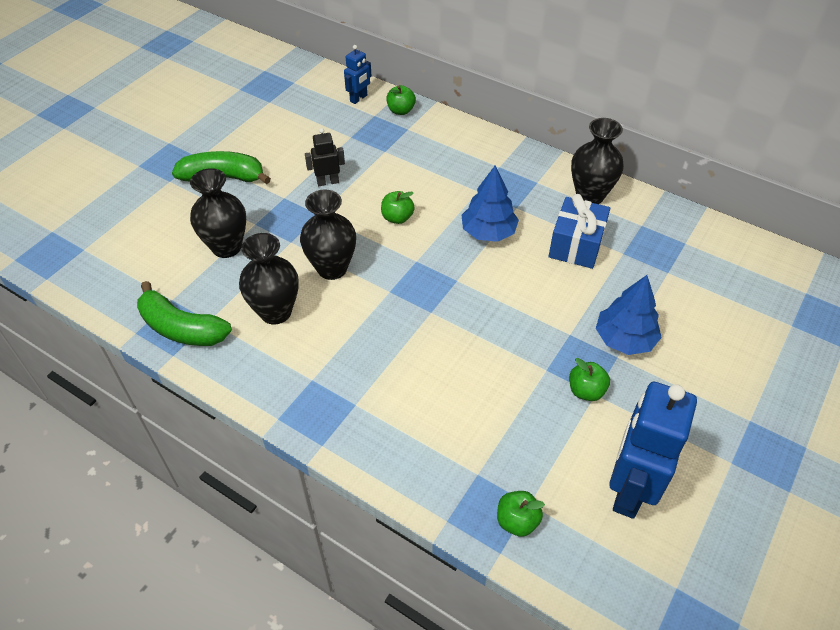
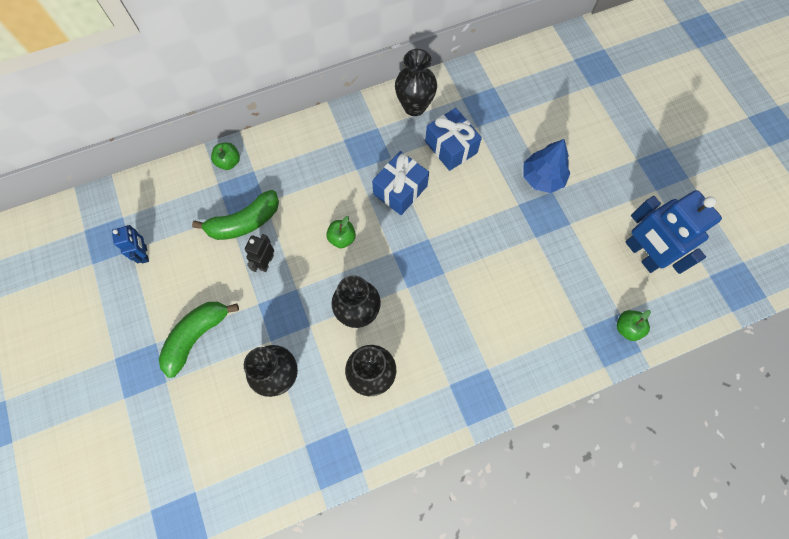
camera: 55 degrees left, 20 degrees up
(182, 328) = (340, 452): green banana -> green banana (244, 222)
(359, 98) = (187, 182): blue robot -> blue robot (144, 254)
(488, 232) = (400, 190): blue tree -> blue gift
(586, 391) = (565, 227): green apple -> none

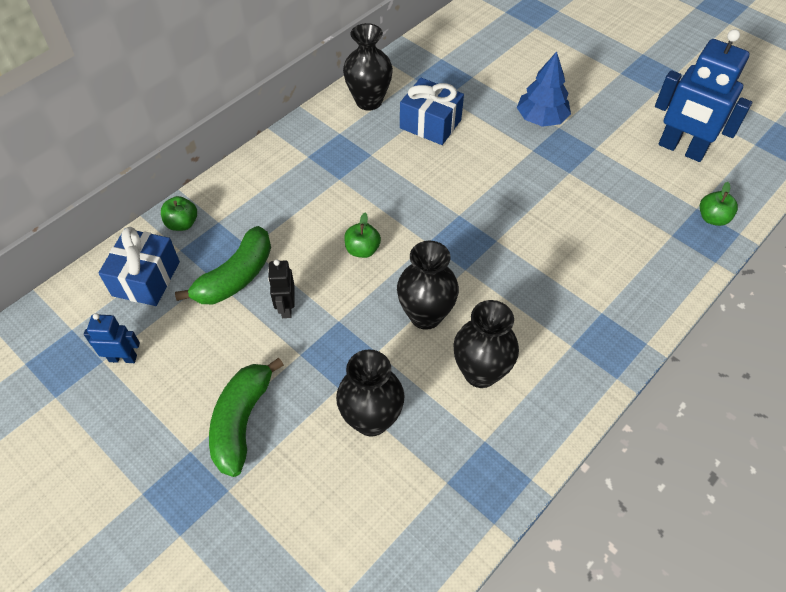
camera: 25 degrees left, 15 degrees down
(144, 254) = (123, 358): blue robot -> blue robot turned 45 degrees counterclockwise
(400, 190) = (400, 181): blue gift -> blue gift (146, 278)

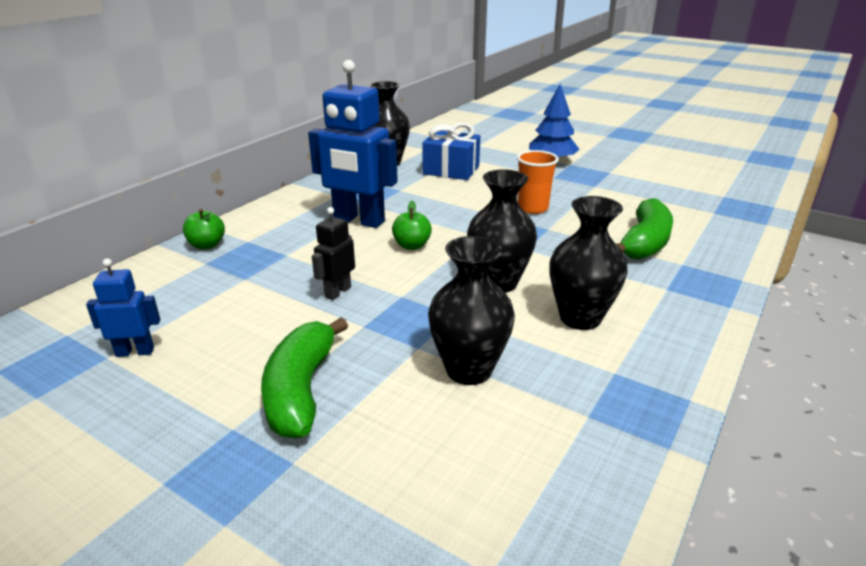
camera: 10 degrees left, 25 degrees down
(146, 278) = (165, 286): blue gift -> none
(236, 277) = (274, 275): green banana -> green banana (644, 243)
(286, 307) = (337, 292): black robot -> black robot turned 45 degrees clockwise
(493, 204) = (533, 208): none -> orange cup
(681, 149) = (685, 167): blue robot -> blue robot (358, 221)
(712, 218) = (742, 200): green apple -> none

